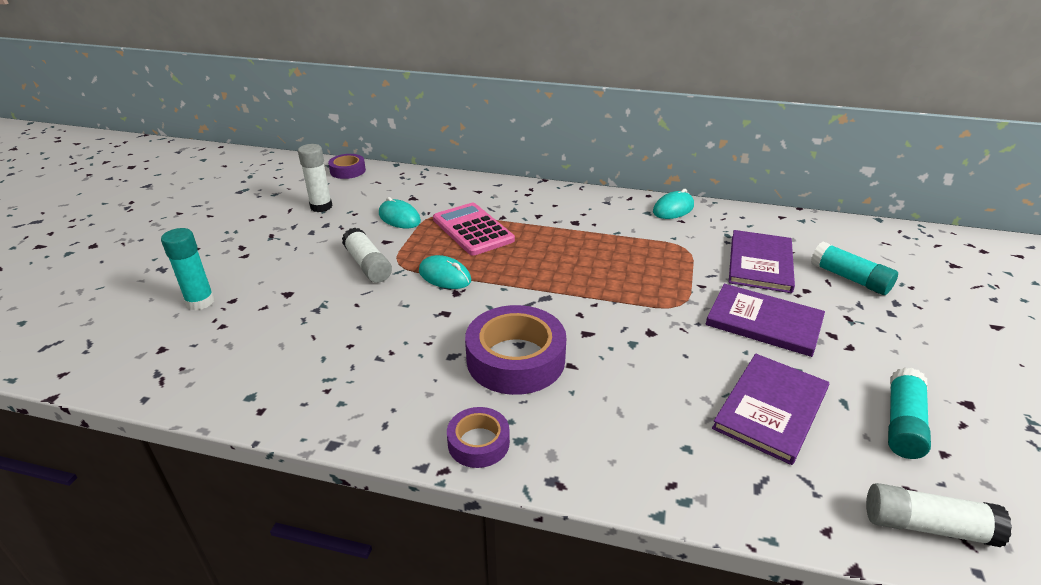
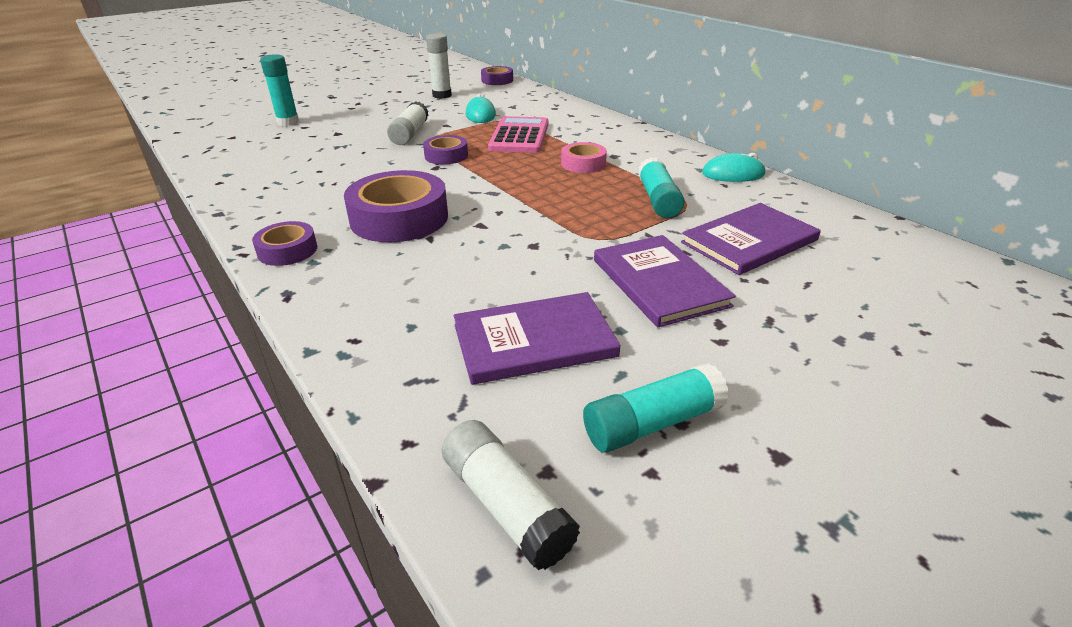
camera: 40 degrees right, 0 degrees up
(445, 276) = (446, 156): turquoise mouse -> purple tape
(566, 239) = (583, 163): none -> pink tape
(849, 278) = (843, 291): turquoise glue stick -> turquoise glue stick (658, 200)

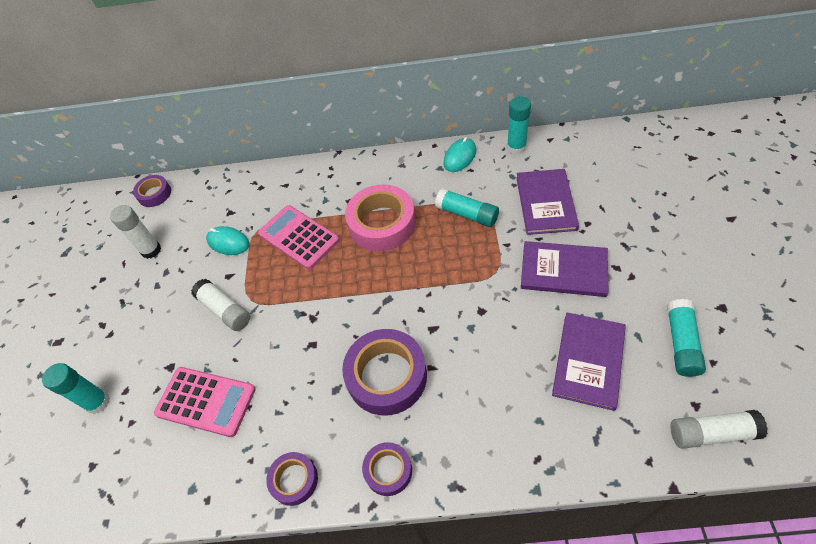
camera: 50 degrees left, 20 degrees up
(313, 154) = (206, 401): none -> pink calculator
(446, 156) = (296, 302): purple tape -> purple tape (294, 480)
(583, 163) = (382, 224): pink tape -> pink tape, size x1.84
(804, 200) = (516, 147): none -> turquoise glue stick

